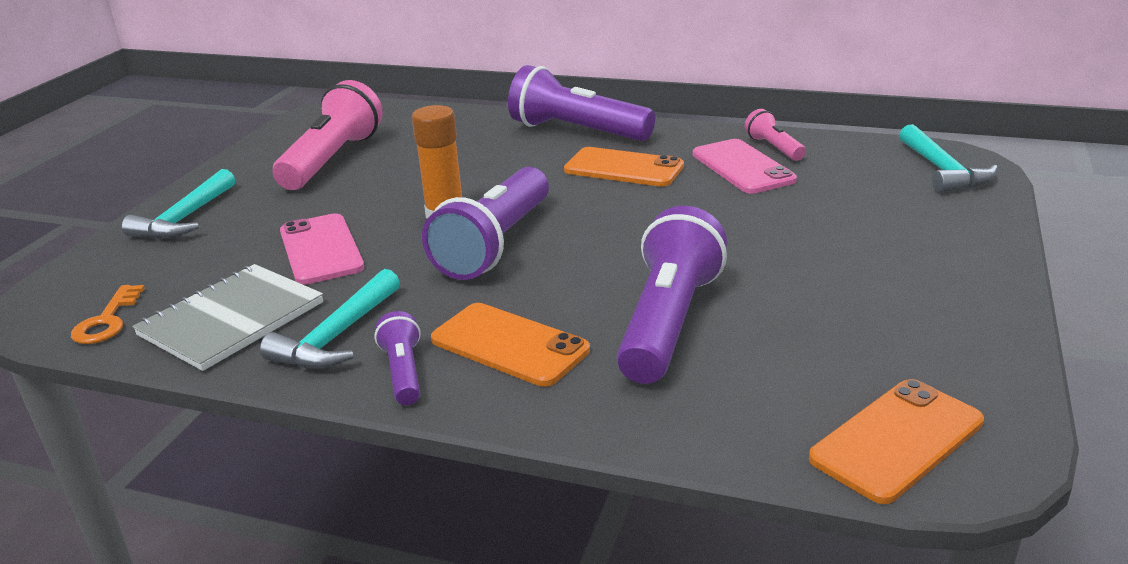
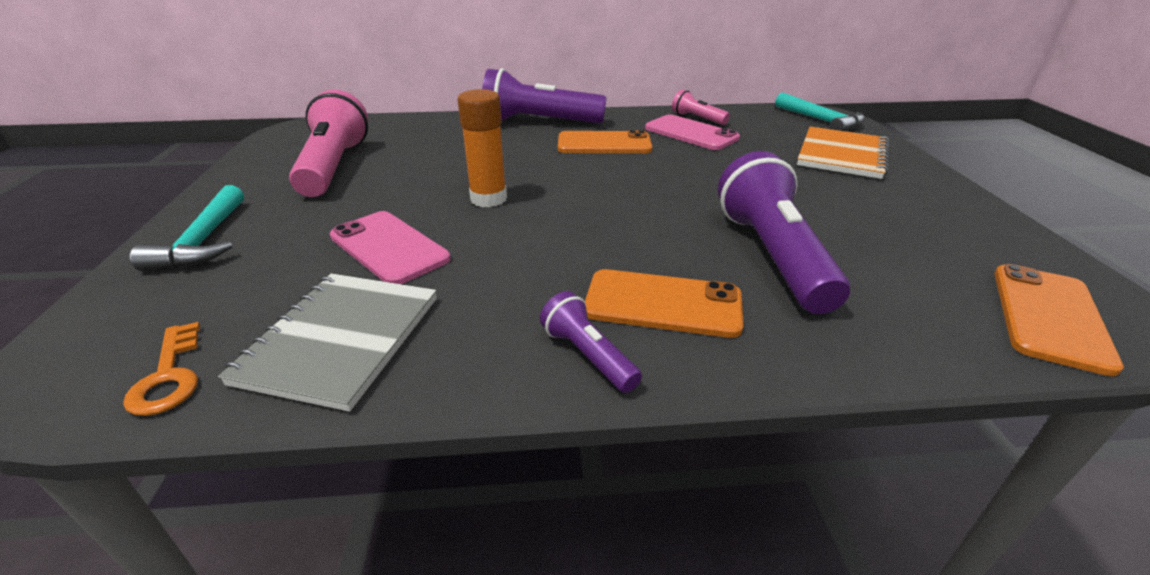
camera: 25 degrees left, 5 degrees up
(337, 336) = (481, 332): turquoise hammer -> none
(495, 244) = (559, 216): purple flashlight -> none
(906, 222) = (841, 155): none -> orange notebook

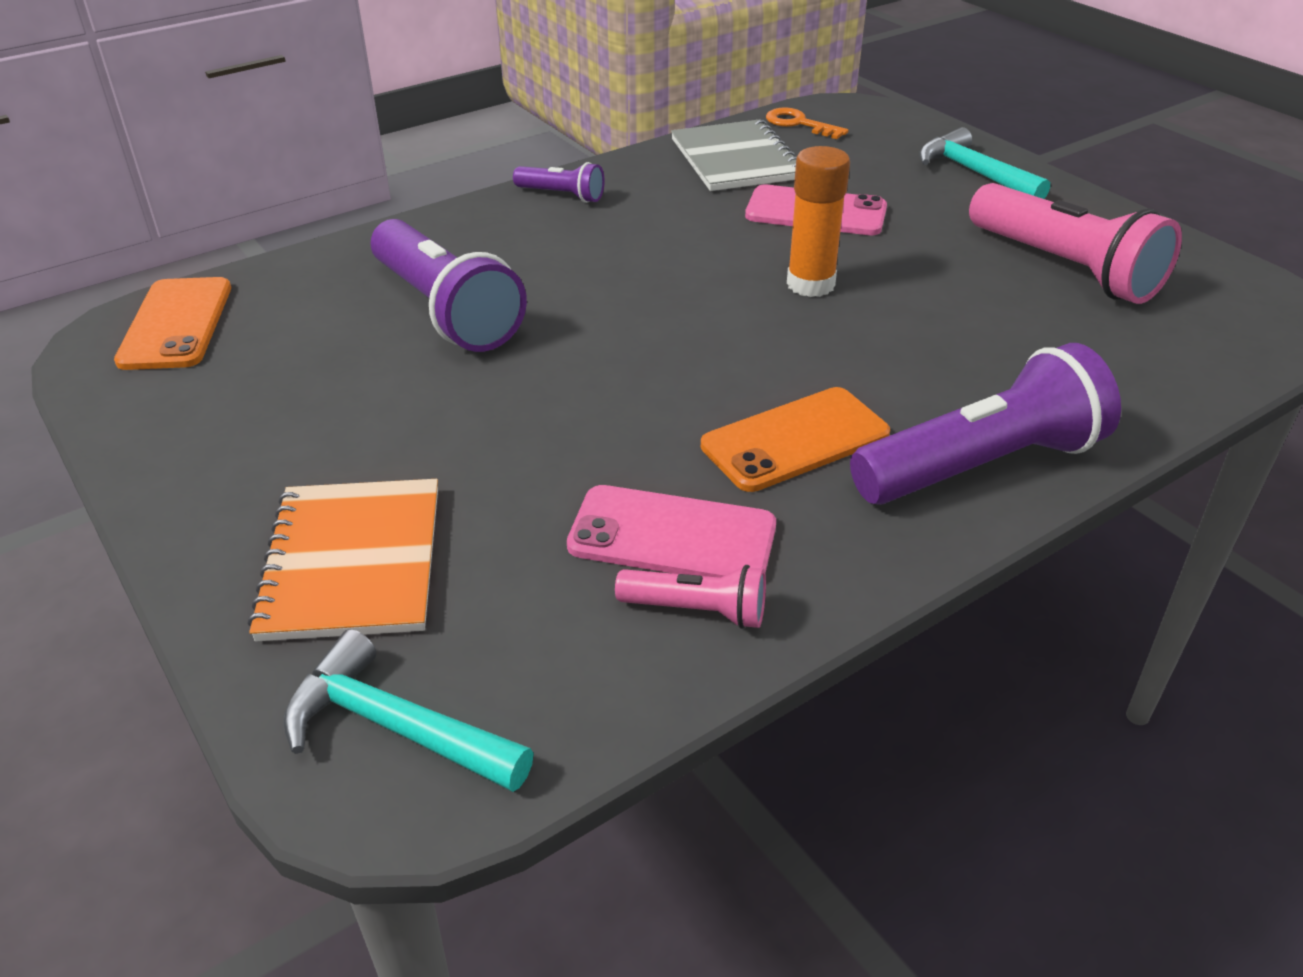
camera: 150 degrees right, 5 degrees up
(663, 304) = (530, 239): orange phone -> none

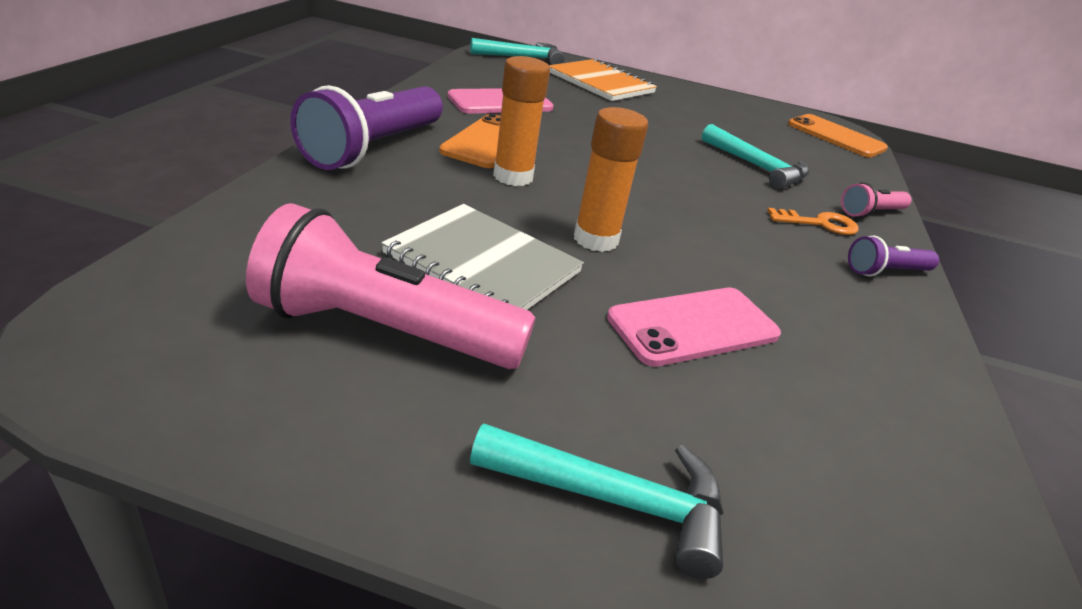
camera: 135 degrees right, 5 degrees down
(446, 310) = (757, 167): purple flashlight -> turquoise hammer
(697, 610) = (463, 86): pink flashlight -> pink flashlight (871, 213)
(736, 159) = (875, 386): grey notebook -> grey notebook (483, 263)
(799, 124) = (953, 521): orange key -> orange key (819, 224)
(821, 374) = (513, 177): none -> orange glue stick

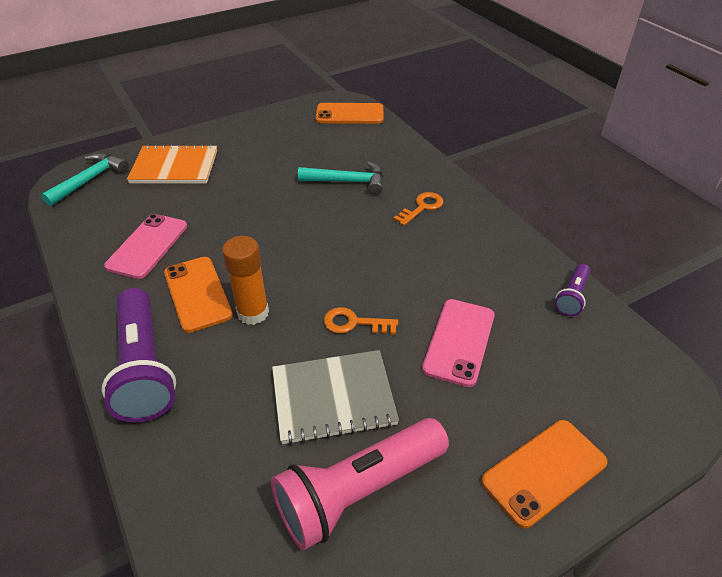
camera: 40 degrees left, 10 degrees up
(596, 239) = (354, 323): orange glue stick -> orange key
(613, 500) = (544, 472): turquoise hammer -> orange phone
(871, 213) = (431, 176): pink flashlight -> none
(885, 272) = (479, 220): purple flashlight -> purple flashlight (572, 297)

